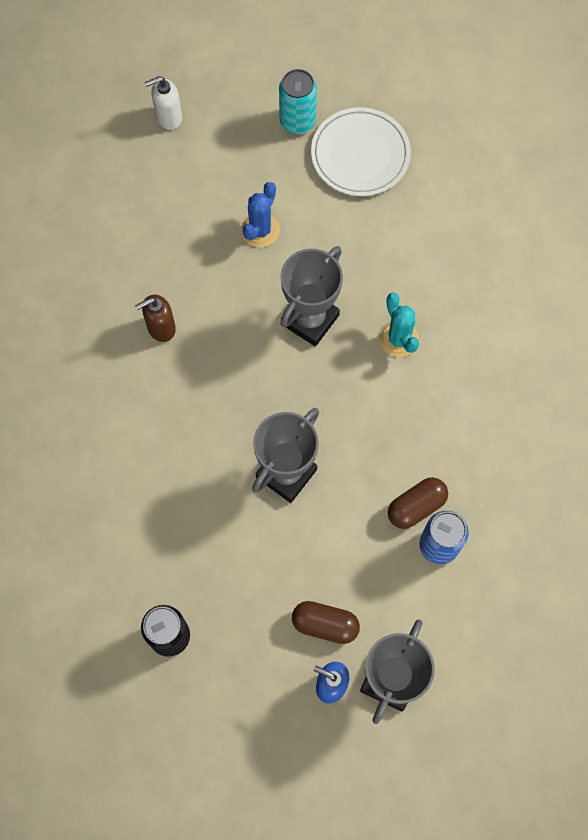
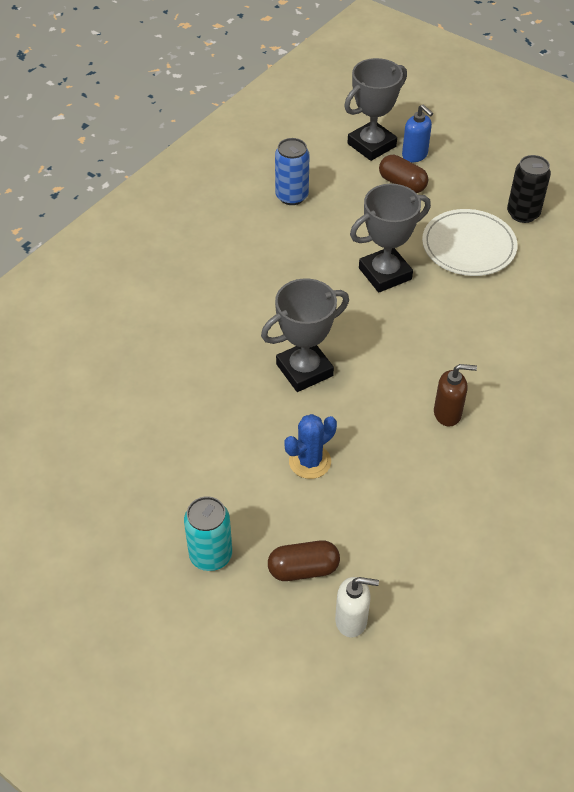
camera: 155 degrees left, 20 degrees down
(360, 154) = (167, 494): white plate -> white plate (468, 246)
(398, 339) = (235, 328): turquoise cactus -> none
(416, 506) = (294, 221): brown capsule -> brown capsule (303, 569)

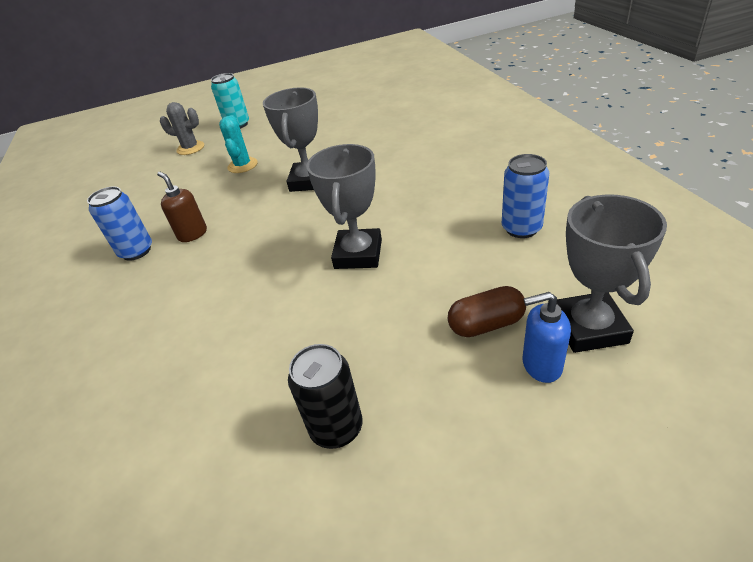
camera: 130 degrees right, 10 degrees down
(303, 569) = (190, 148): brown capsule -> grey cactus
(310, 461) = (242, 165): blue cactus -> turquoise cactus
(351, 620) = (147, 155): white soap dispenser -> none
(447, 413) = (192, 234): brown soap dispenser -> brown soap dispenser turned 105 degrees clockwise
(468, 246) = (334, 336): white plate -> none
(502, 443) = (136, 251): none -> blue can

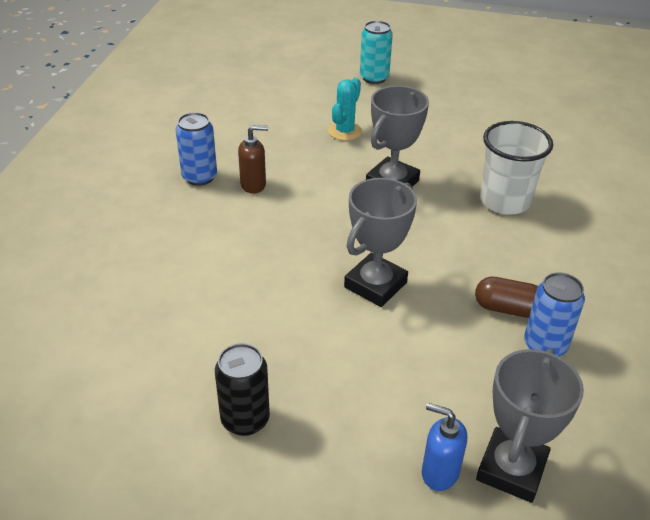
camera: 25 degrees right, 0 degrees up
(190, 148) = (312, 85): grey cactus -> none
(192, 234) = (253, 185): brown soap dispenser -> brown soap dispenser turned 90 degrees clockwise
(403, 155) = (504, 201): none -> white cup
(486, 324) = (427, 412): brown capsule -> brown capsule (507, 309)

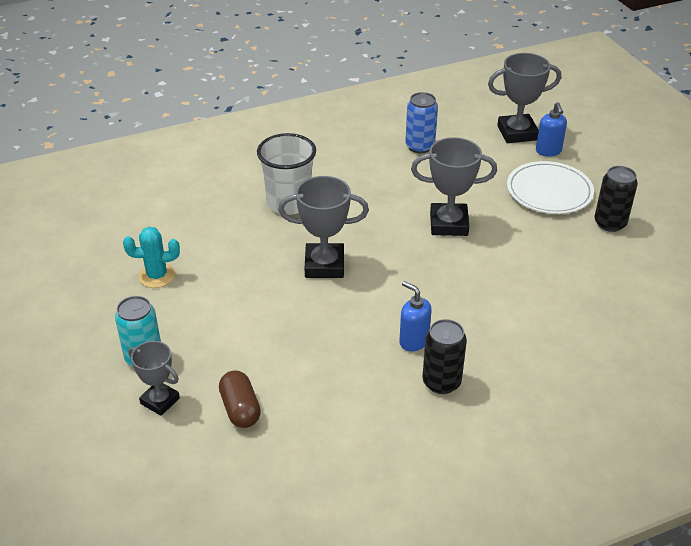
camera: 125 degrees left, 0 degrees up
(199, 177) = (441, 382): blue can -> black can
(253, 185) = (413, 341): brown soap dispenser -> blue soap dispenser
(328, 72) = (160, 401): none -> grey trophy
(345, 131) = (272, 328): turquoise cactus -> turquoise cactus (157, 276)
(354, 407) = (549, 191): none -> white plate
(507, 309) = (405, 167): brown capsule -> brown capsule (240, 409)

